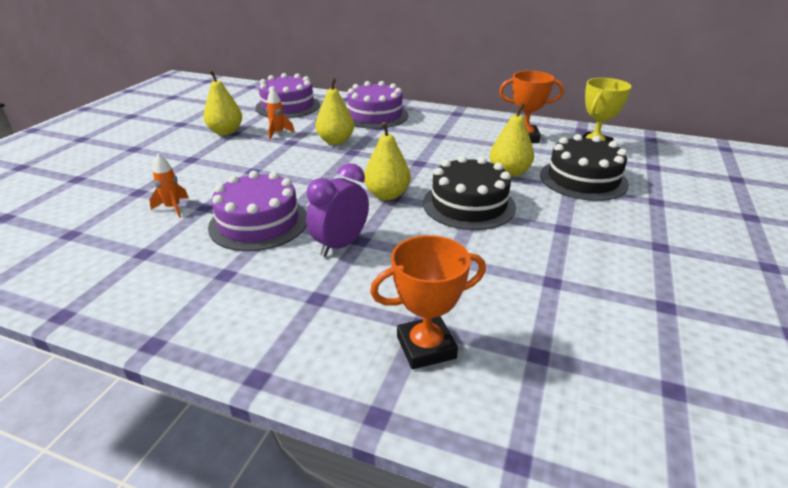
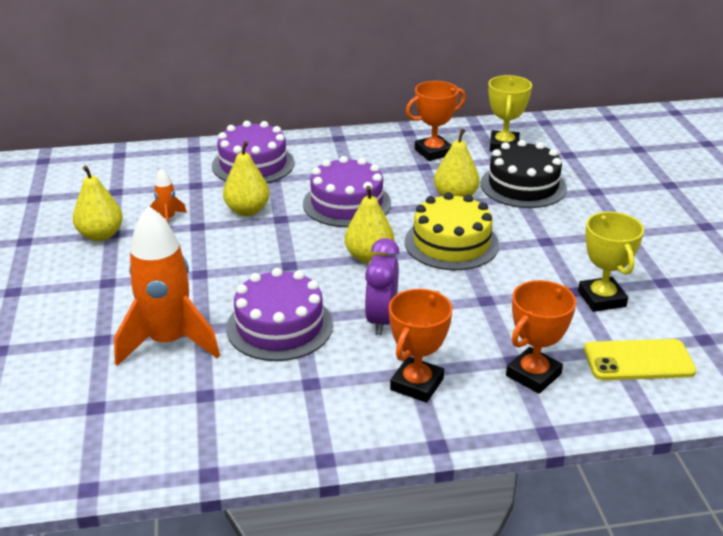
camera: 30 degrees left, 0 degrees up
(173, 208) = (169, 342): orange rocket -> orange rocket, size x2.28
(288, 106) = (132, 178): purple cake -> purple cake (346, 203)
(306, 310) = (416, 384): none -> orange trophy
(469, 205) = (451, 243): black cake -> yellow cake
(562, 381) = (638, 360): none -> yellow phone
(575, 299) = (601, 299): none -> yellow trophy

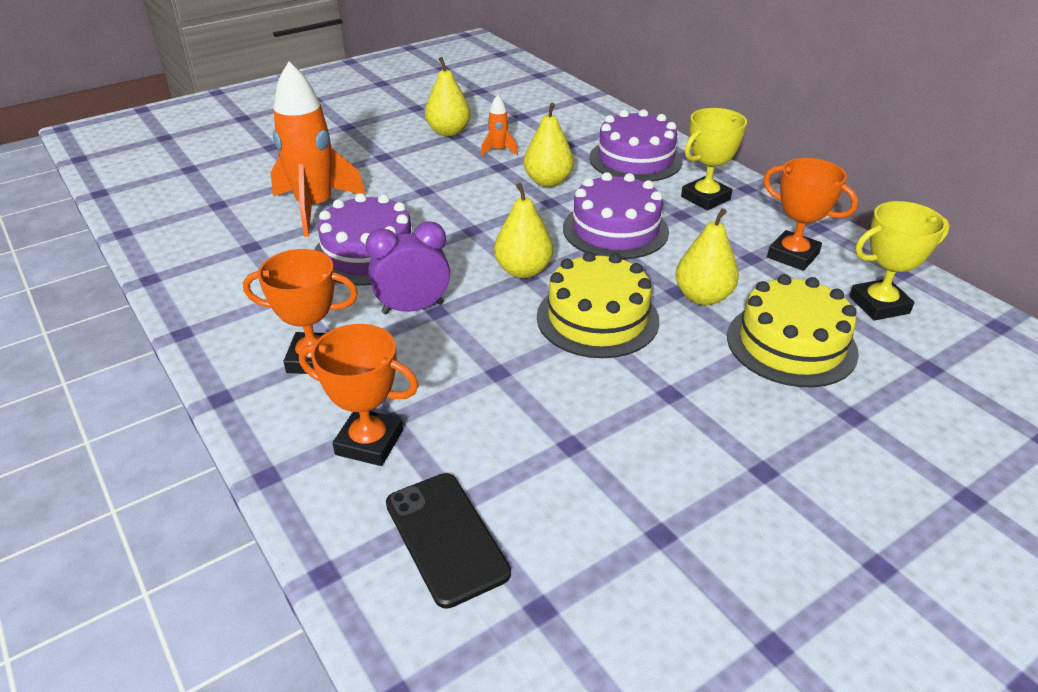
camera: 65 degrees right, 5 degrees up
(523, 186) = (791, 344): black cake -> yellow cake
(601, 299) = (569, 474): yellow trophy -> yellow trophy (705, 198)
(638, 360) = (446, 538): yellow phone -> black phone

